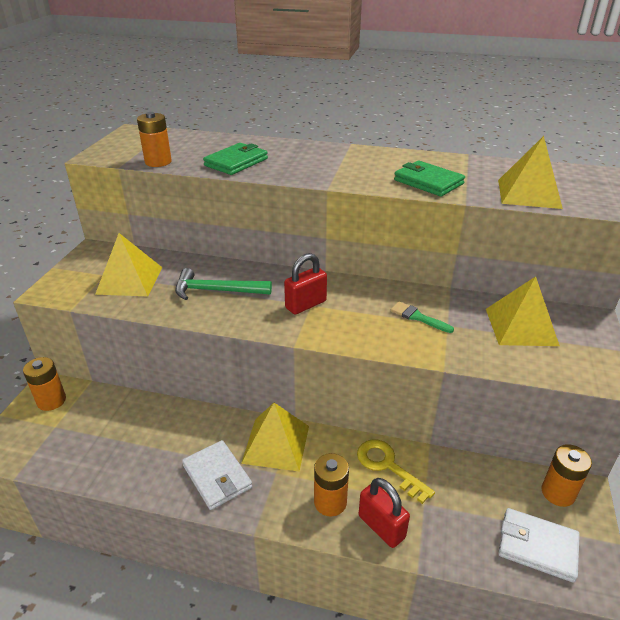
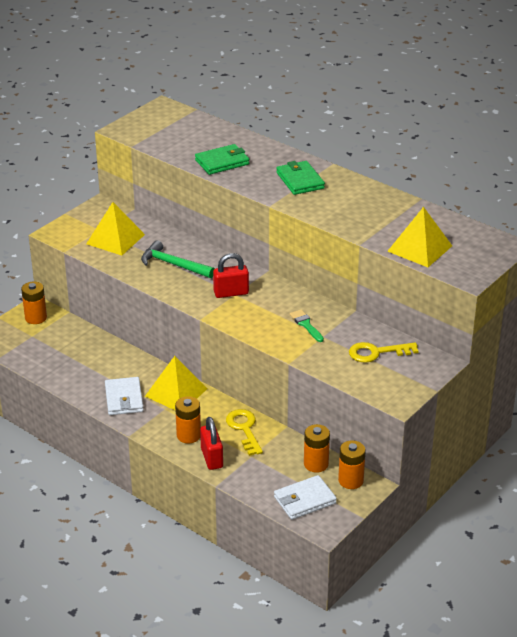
camera: 25 degrees right, 0 degrees up
(158, 162) = (163, 148): orange battery -> orange battery (316, 464)
(428, 182) = (353, 218): green wallet -> green wallet (300, 180)
(520, 326) = (376, 353): yellow pyramid -> yellow key
(537, 547) = (305, 500): white wallet -> white wallet turned 75 degrees counterclockwise

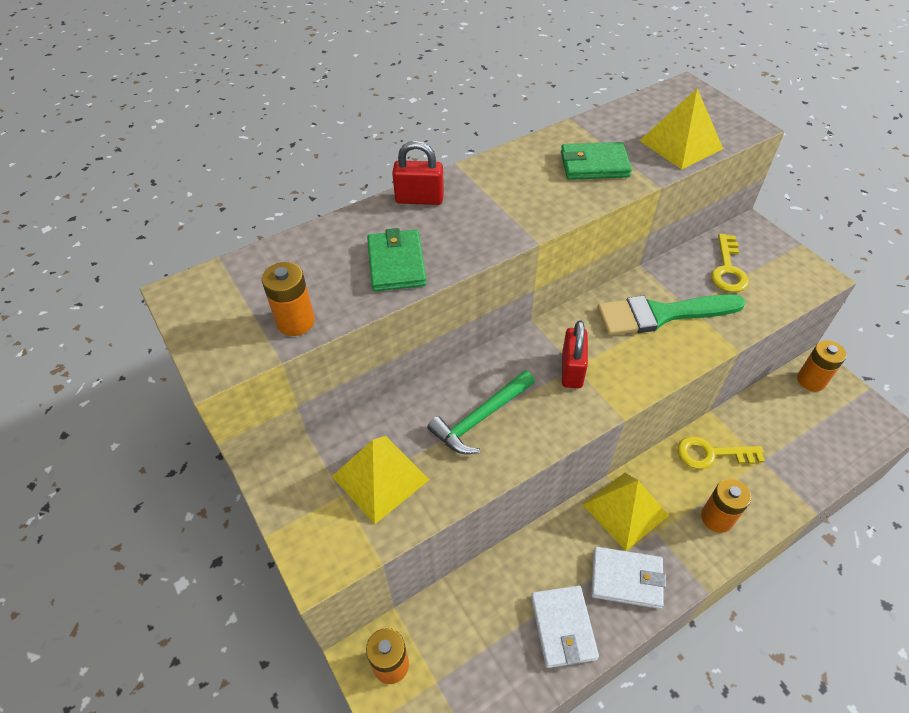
camera: 70 degrees left, 15 degrees up
(212, 458) = (764, 503): red padlock -> red padlock (419, 199)
(300, 180) = (486, 200): green wallet -> green wallet (594, 165)
(305, 500) = (844, 430): white wallet -> white wallet (563, 627)
(306, 325) = (661, 314): green brush -> green brush, size x2.17
(316, 464) = (781, 402): orange battery -> orange battery (296, 322)

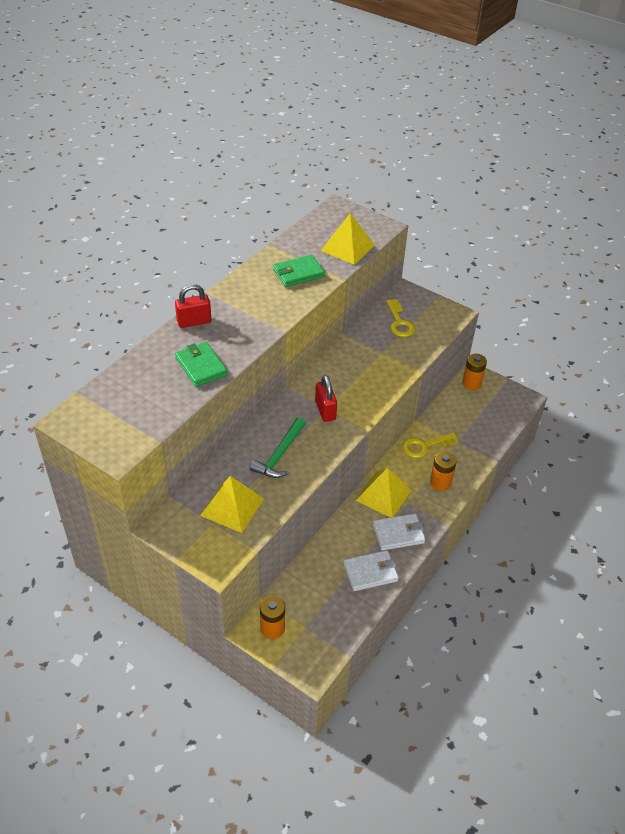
camera: 25 degrees left, 5 degrees down
(296, 322) = (155, 417): orange battery -> none
(563, 627) = (370, 572): white wallet -> white wallet turned 75 degrees counterclockwise
(661, 314) = (368, 362): green brush -> none

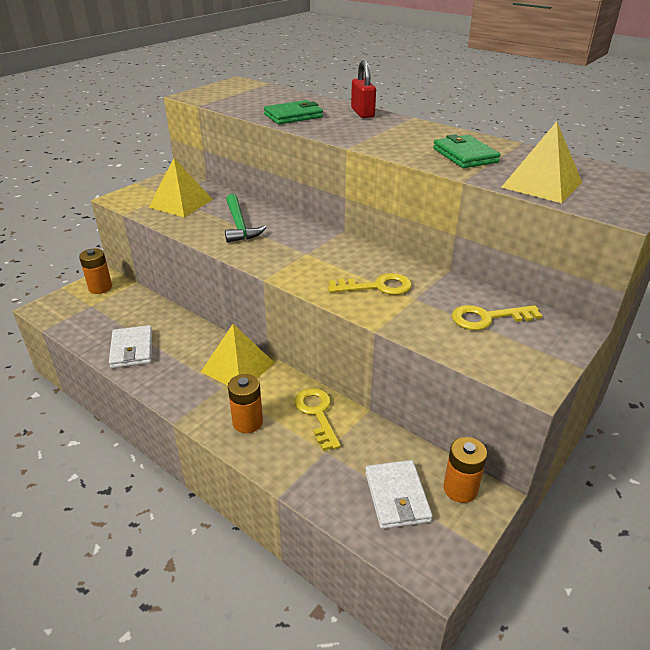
camera: 95 degrees right, 10 degrees down
(279, 455) = (239, 225): green hammer -> green hammer turned 135 degrees counterclockwise
(325, 410) = (302, 252): red padlock -> none
(370, 369) = (377, 286): none -> yellow key
(398, 533) = (176, 375): white wallet -> white wallet (397, 496)

